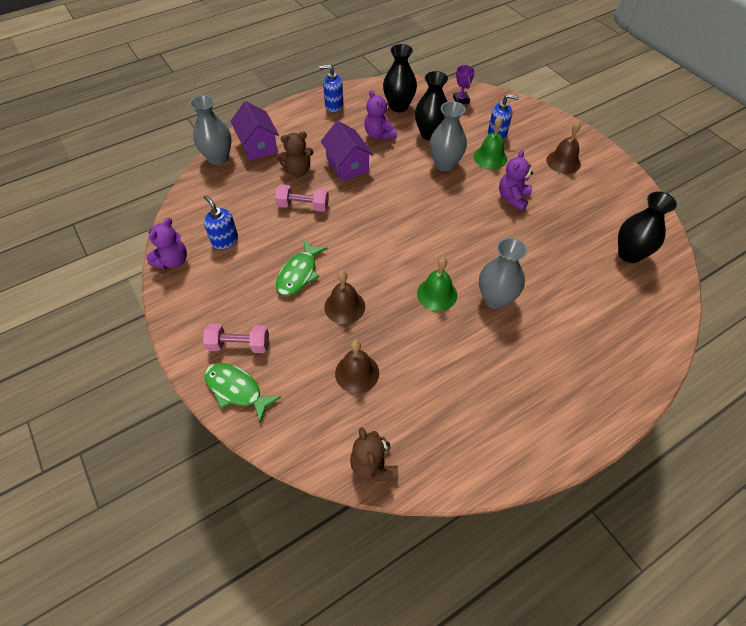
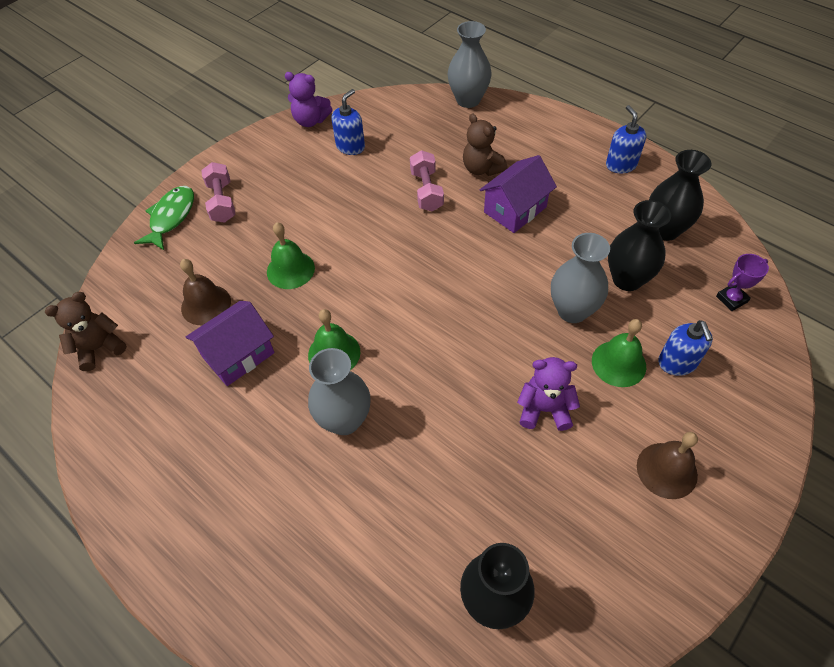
camera: 75 degrees right, 0 degrees up
(258, 145) = (506, 123): purple house -> purple house (238, 355)
(299, 274) = (324, 218): green fish -> none
(344, 306) = (290, 270): brown bell -> green bell
(379, 134) = (591, 225): purple teddy bear -> none

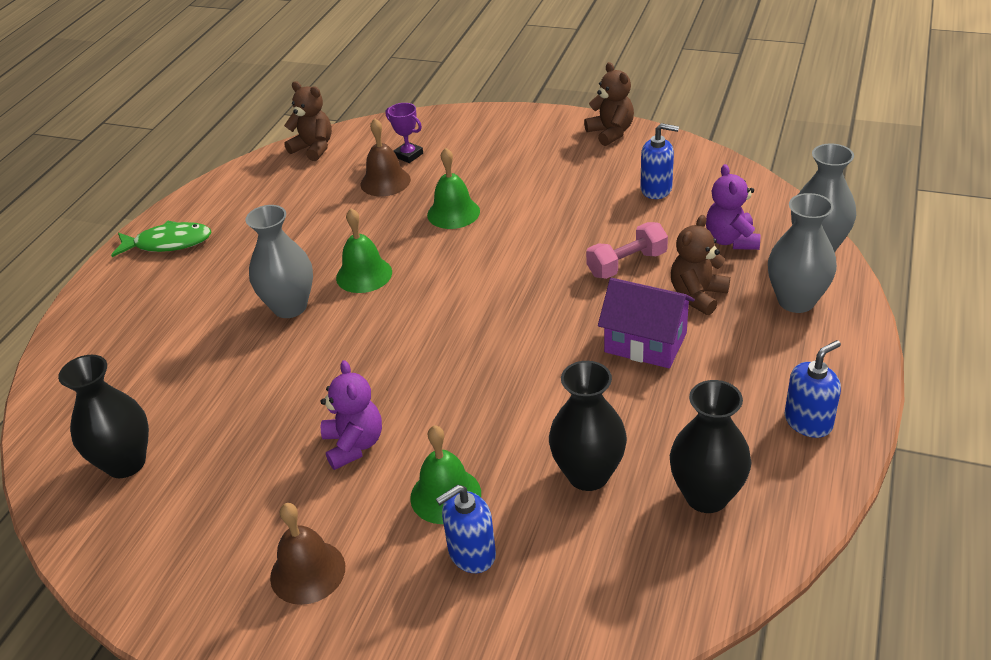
camera: 70 degrees right, 15 degrees down
(171, 217) = (478, 123): green fish -> green fish (168, 243)
(222, 202) = (516, 142): pink dumbbell -> none
(238, 355) = (337, 220): purple house -> none
(258, 145) = (611, 133): none -> brown teddy bear
(310, 120) = (675, 150): purple teddy bear -> purple teddy bear (731, 240)
(572, 310) = (507, 434): grey vase -> grey vase (796, 301)
(731, 299) = (615, 596): purple trophy -> purple trophy (408, 155)

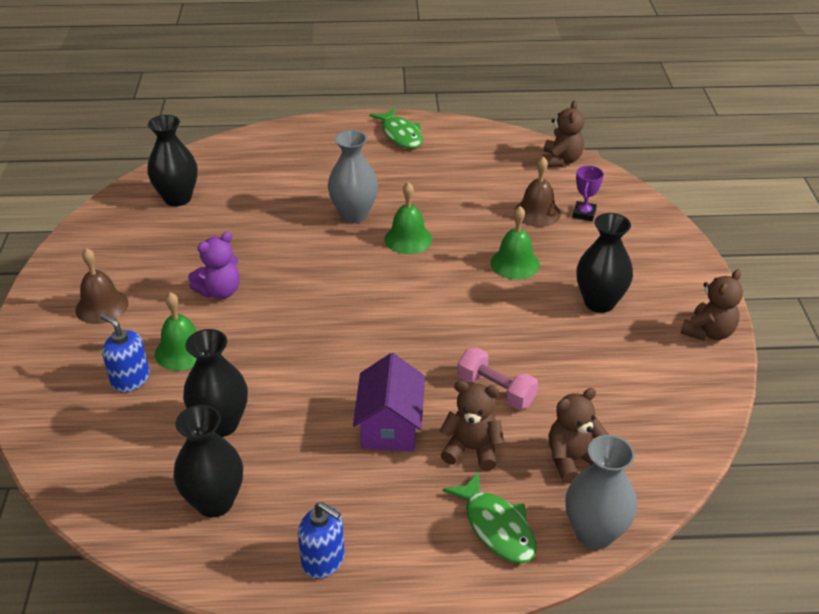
camera: 65 degrees right, 0 degrees up
(540, 177) = (599, 302): none -> black vase
(656, 189) = (628, 386): blue soap dispenser -> none
(731, 240) = (572, 459): purple teddy bear -> brown teddy bear
(796, 301) = (496, 527): grey vase -> green fish

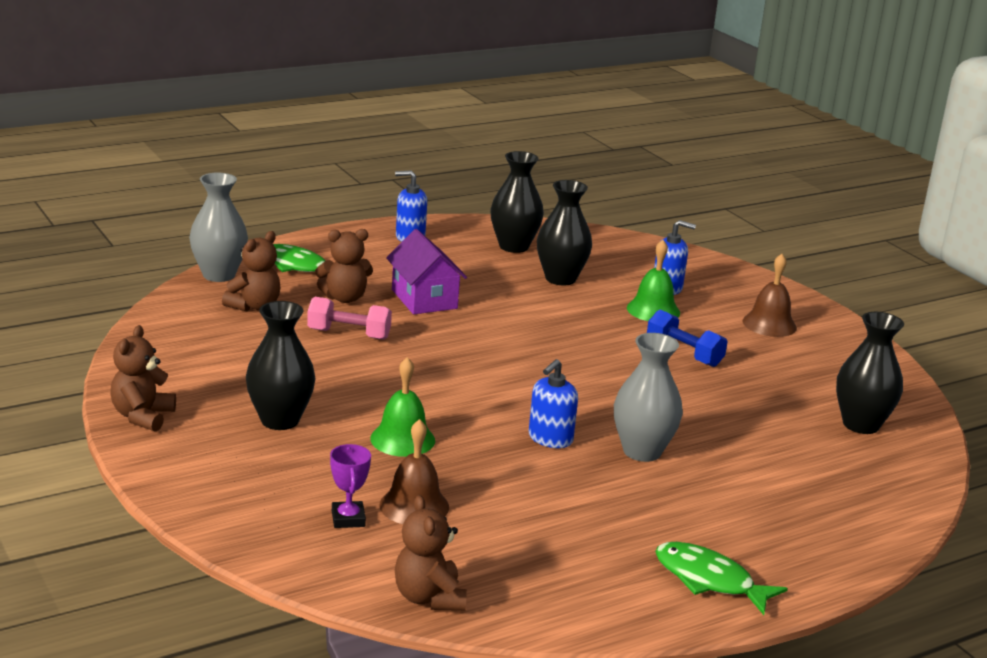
camera: 150 degrees right, 15 degrees down
(220, 291) = (684, 354): purple teddy bear -> blue dumbbell
(408, 239) = (550, 439): green bell -> blue soap dispenser

